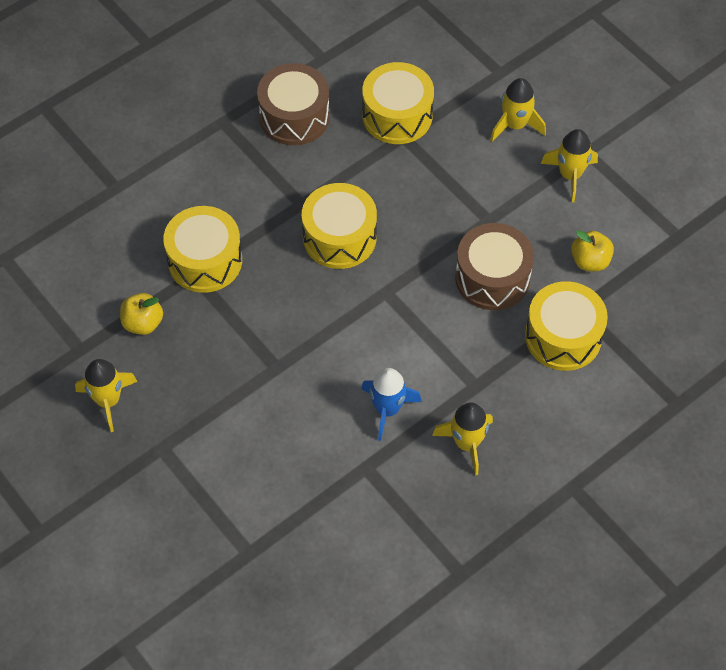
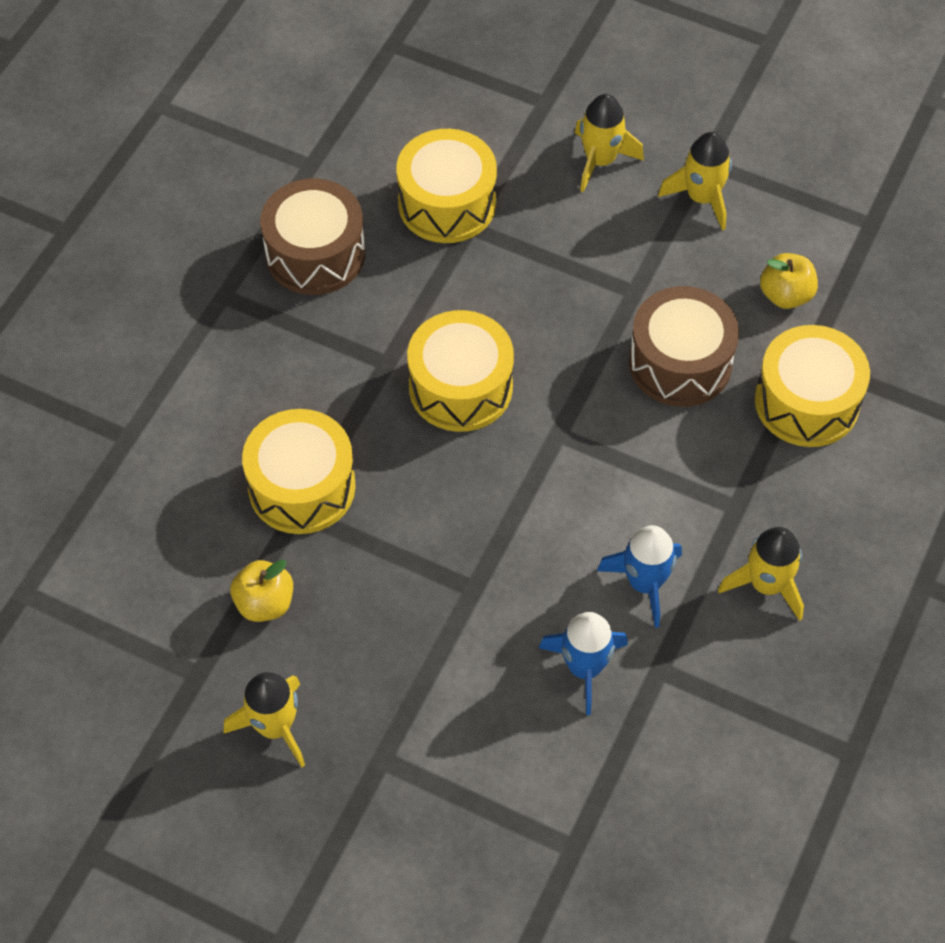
camera: 25 degrees left, 0 degrees up
(318, 446) = (584, 668): none -> blue rocket

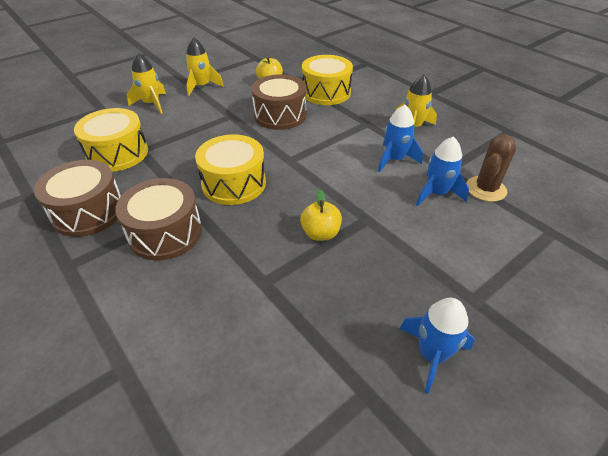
camera: 65 degrees left, 15 degrees down
(264, 603) = (325, 326): yellow apple -> yellow apple (320, 233)
(275, 727) = (432, 355): yellow rocket -> blue rocket
(302, 486) = (247, 273): yellow drum -> none
(323, 361) = (165, 233): none -> brown drum
(636, 738) = (486, 189): none -> brown cactus

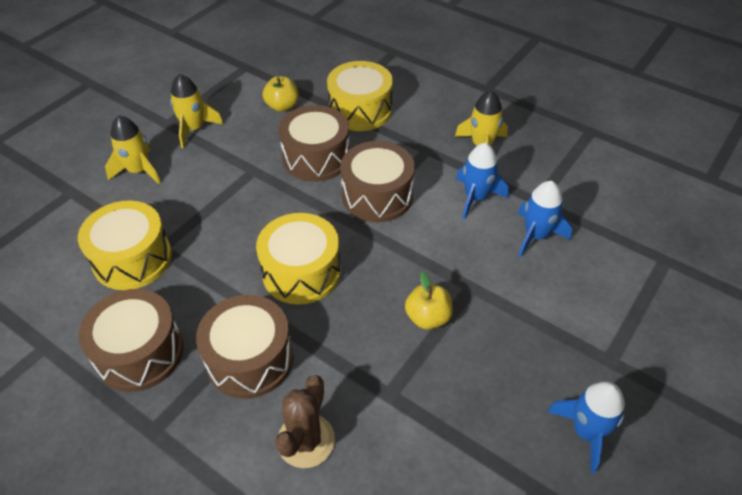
camera: 15 degrees left, 5 degrees up
(315, 145) = (377, 195): none -> brown drum
(486, 189) = (586, 218): brown cactus -> brown cactus (306, 440)

